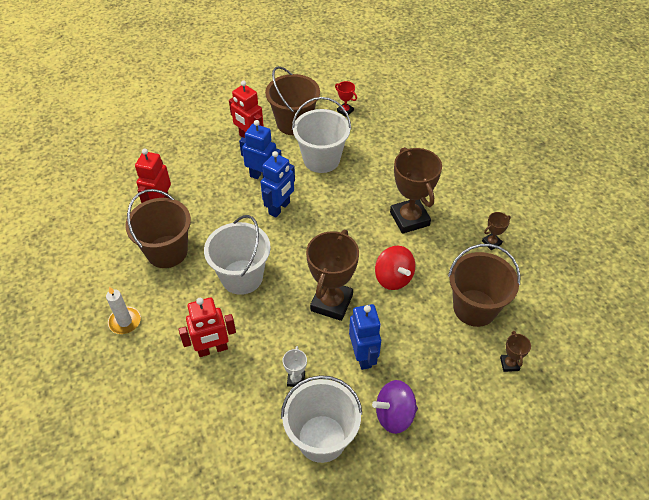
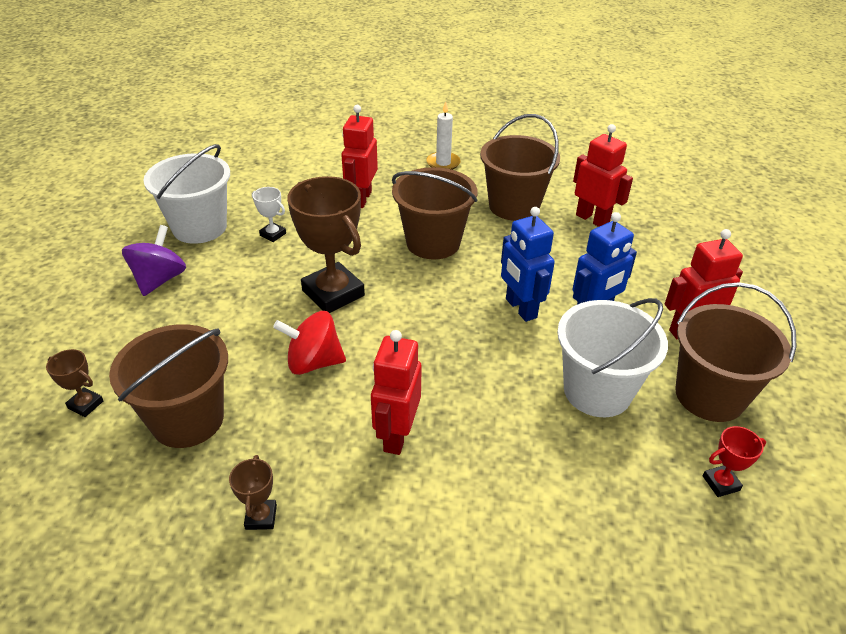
camera: 120 degrees right, 10 degrees down
(242, 277) = (433, 242): white bucket -> brown bucket
(363, 356) = (244, 288): blue robot -> none
(409, 219) = (396, 435): brown trophy -> red robot

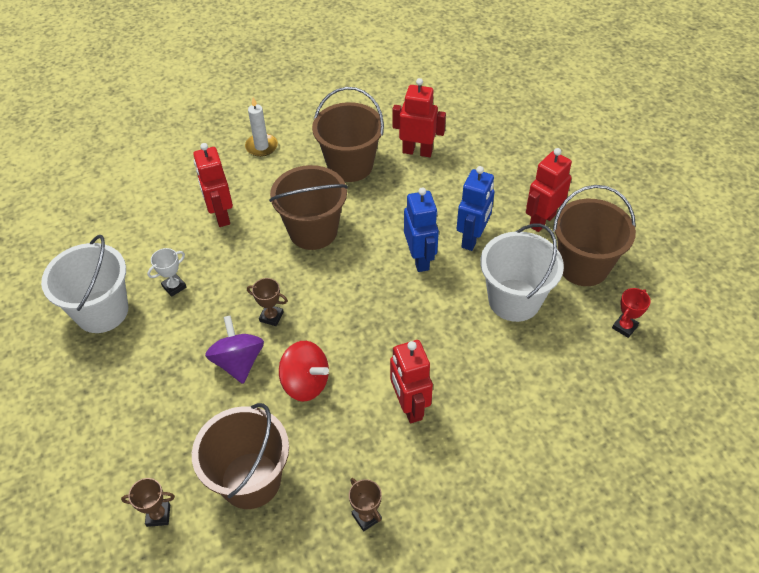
camera: 30 degrees left, 10 degrees up
(159, 280) = (114, 378): purple spinning top -> purple spinning top (238, 362)
(273, 234) = (174, 287): white trophy -> white trophy turned 45 degrees counterclockwise
(313, 362) = (305, 383): red spinning top -> red spinning top turned 120 degrees counterclockwise
(333, 293) = (271, 317): brown trophy -> brown trophy, size x0.45
(520, 308) = (420, 259): blue robot -> blue robot turned 135 degrees counterclockwise

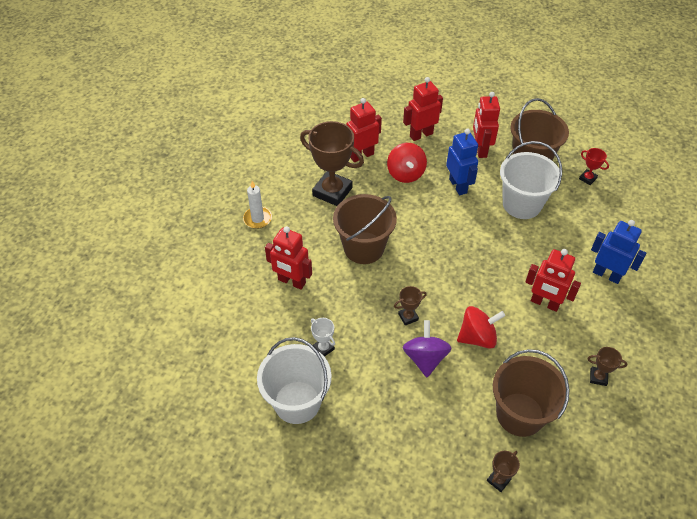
camera: 45 degrees left, 0 degrees up
(174, 287) = (323, 348): white trophy -> white trophy turned 45 degrees counterclockwise
(238, 362) = (425, 358): purple spinning top -> purple spinning top turned 60 degrees clockwise
(350, 165) = (332, 192): brown bucket -> brown trophy
(420, 259) = (446, 218): blue robot -> blue robot (607, 275)
(436, 194) = (405, 174): none -> red spinning top
(499, 168) = (421, 135): none -> red robot
(624, 327) = (587, 178): red trophy -> red trophy turned 45 degrees counterclockwise

